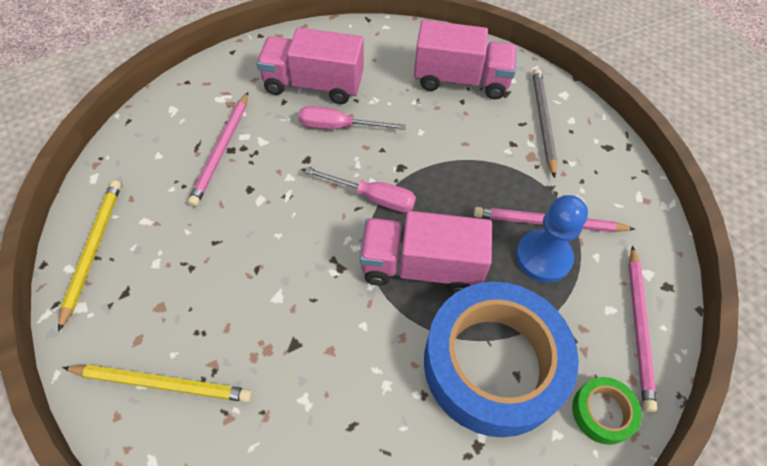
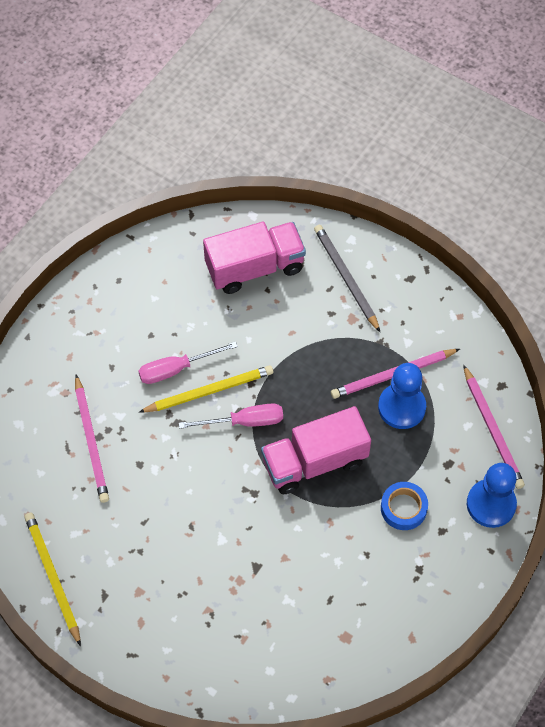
camera: 25 degrees left, 5 degrees up
(162, 384) = (181, 641): yellow pencil -> yellow pencil (209, 391)
(313, 85) = (127, 336): pink truck -> none
(493, 364) = (403, 508): blue tape -> blue tape, size x0.42
(602, 412) = (491, 504): green tape -> blue pawn

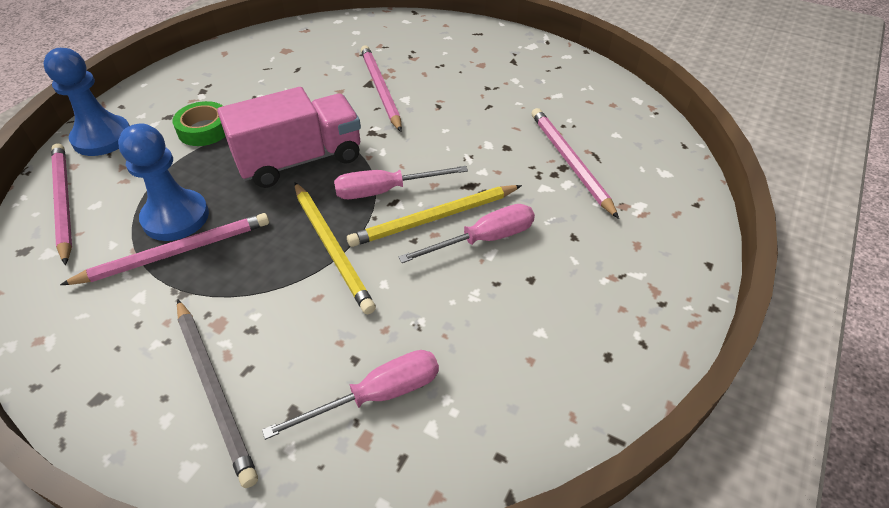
camera: 175 degrees right, 15 degrees down
(52, 577) = (566, 68): yellow pencil -> yellow pencil (332, 248)
(245, 556) = (380, 89): none -> pink pencil
(255, 268) = (376, 396): pink truck -> pink screwdriver
(403, 508) = (204, 129): blue tape -> green tape

